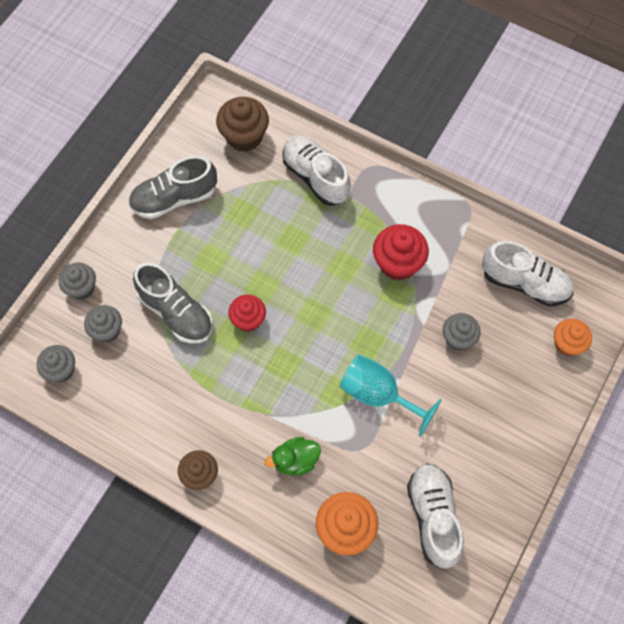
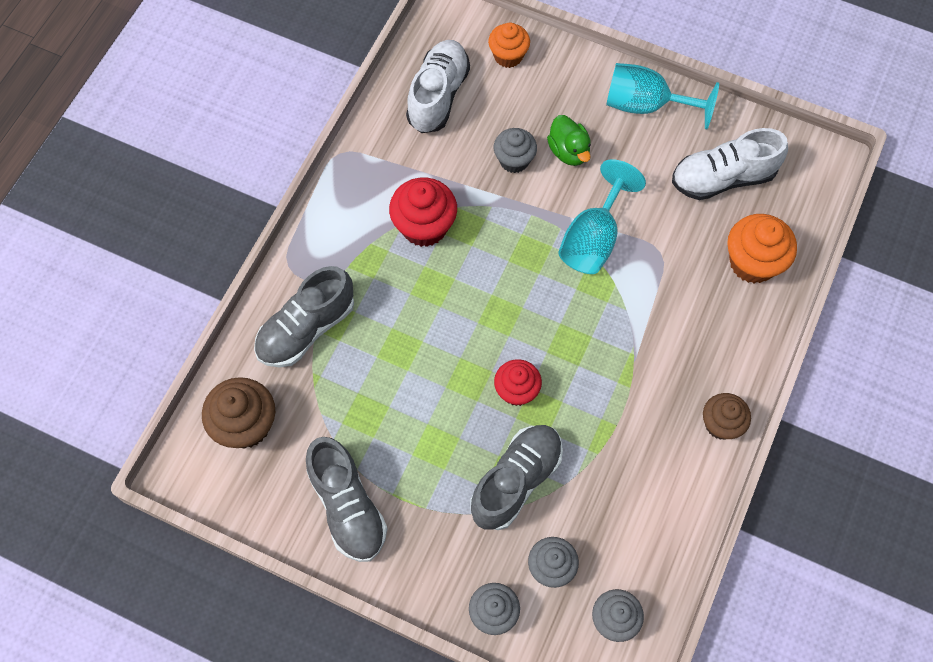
camera: 95 degrees left, 0 degrees up
(295, 460) = (685, 320): green duck -> green duck (569, 151)
(315, 177) = (306, 329): white shoe -> grey shoe
(513, 458) = (645, 105): none -> turquoise goblet

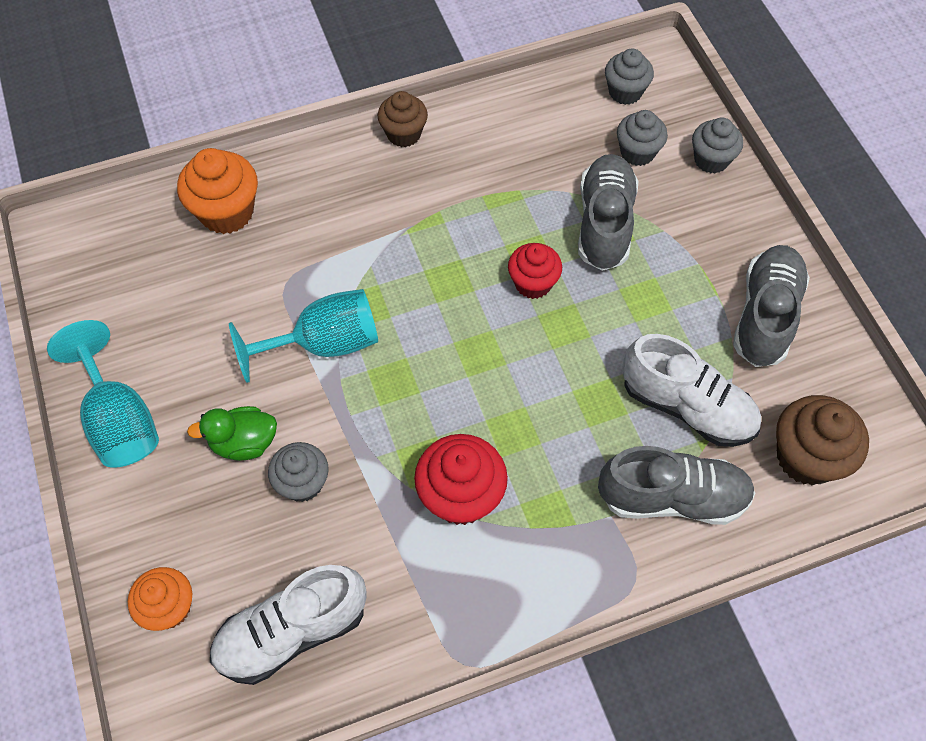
camera: 135 degrees left, 5 degrees down
(516, 481) = (604, 223): grey shoe -> grey shoe turned 105 degrees clockwise
(569, 151) = (244, 443): green duck -> green duck turned 120 degrees counterclockwise
(722, 178) = (152, 294): white shoe -> white shoe (687, 406)

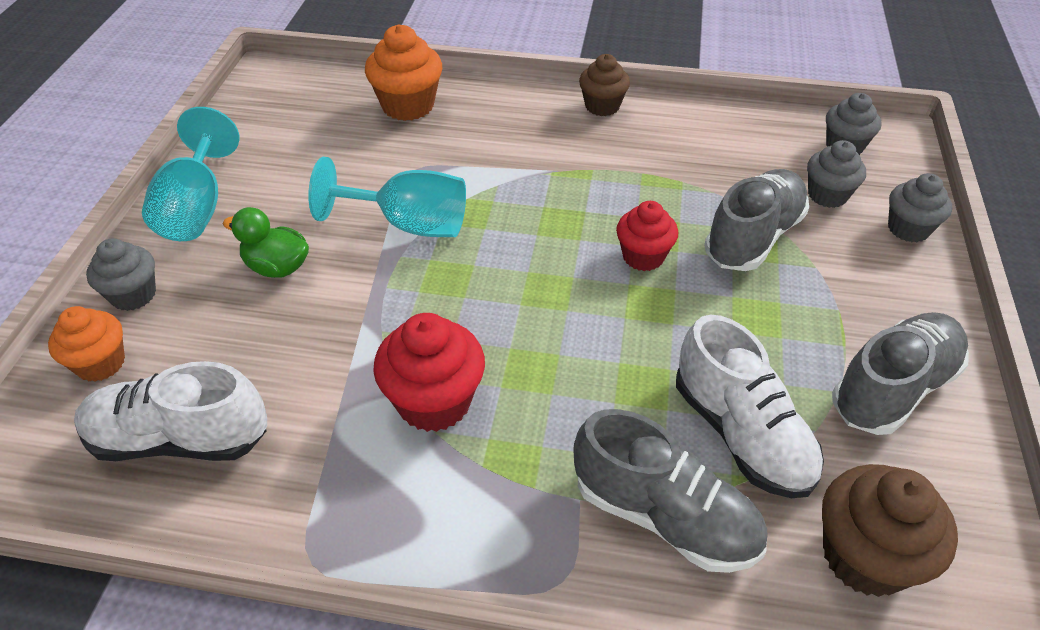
camera: 30 degrees right, 15 degrees down
(303, 483) = (298, 321): grey cupcake -> grey cupcake (133, 295)

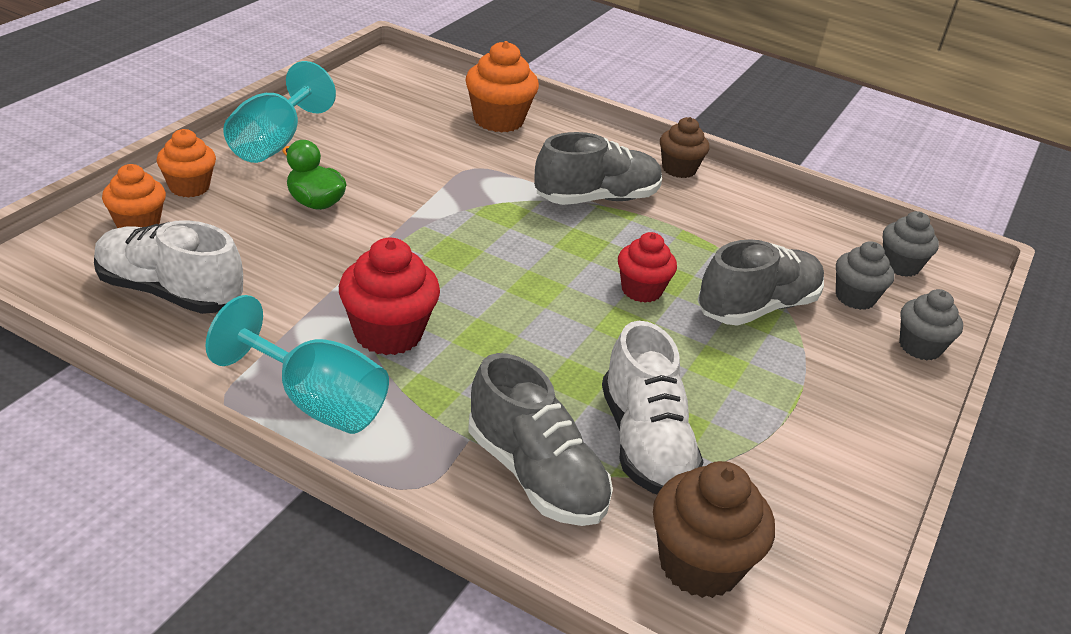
camera: 15 degrees right, 10 degrees down
(133, 295) = (189, 187): grey cupcake -> orange cupcake
(409, 224) = (445, 206): turquoise goblet -> turquoise goblet (315, 402)
(893, 388) = (814, 458): grey shoe -> grey shoe (596, 198)

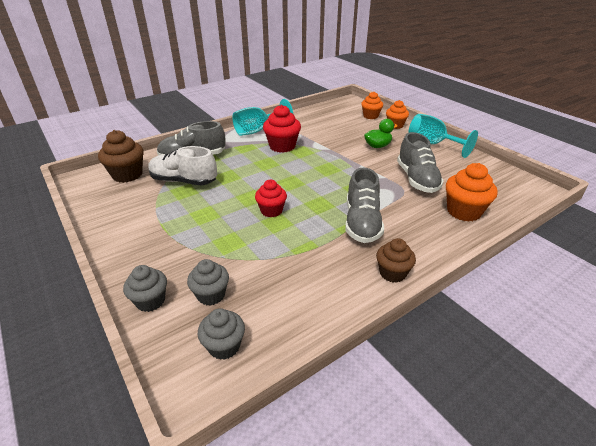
camera: 120 degrees right, 0 degrees up
(169, 292) = (327, 117): white shoe -> none
(757, 307) = (232, 245): grey shoe -> grey shoe (417, 179)

